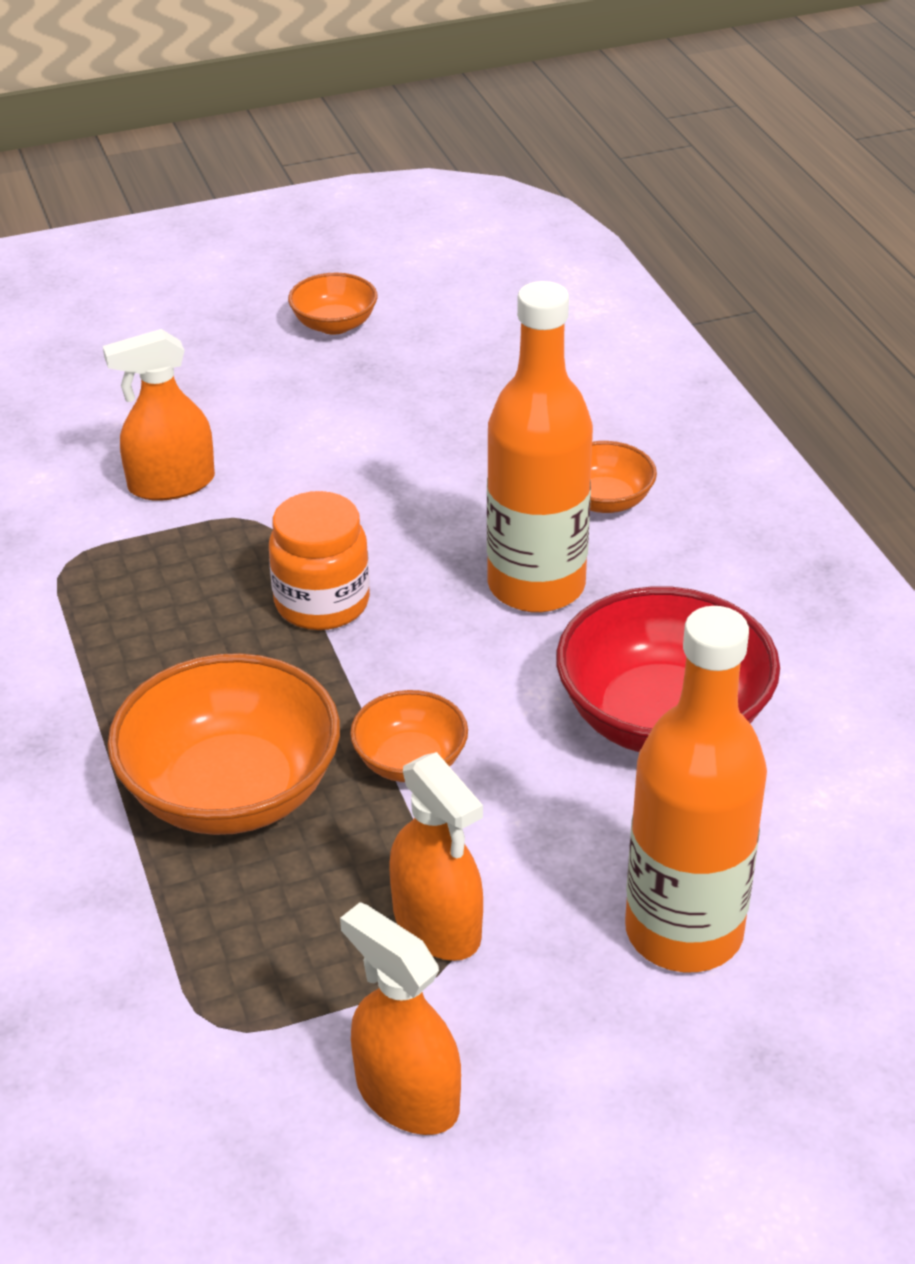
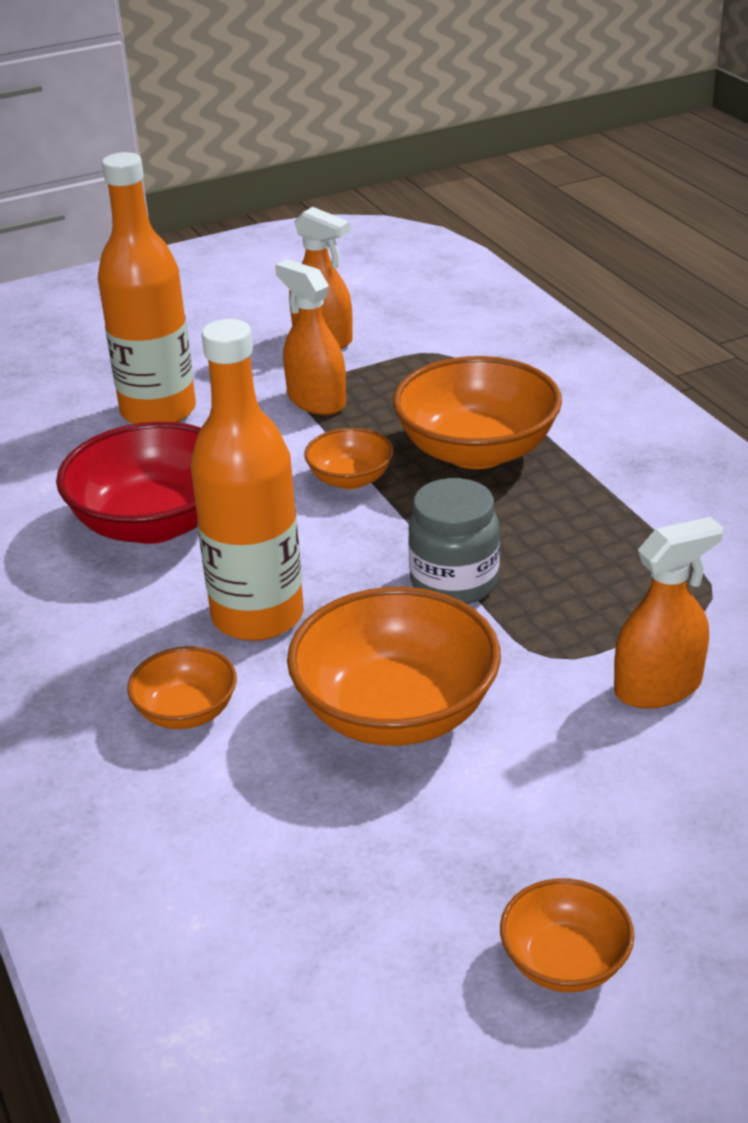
camera: 175 degrees right, 5 degrees down
(322, 603) = (454, 583): orange jar -> grey jar
(412, 484) = (396, 711): none -> orange bowl

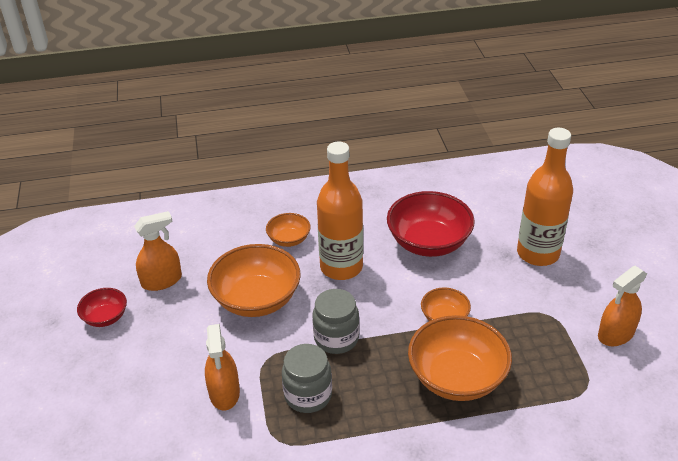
camera: 105 degrees right, 5 degrees up
(316, 401) = (534, 318): orange spray bottle -> orange spray bottle (161, 281)
(564, 961) = (105, 317): orange bowl -> red bowl
(601, 586) = (308, 395): none -> grey jar

